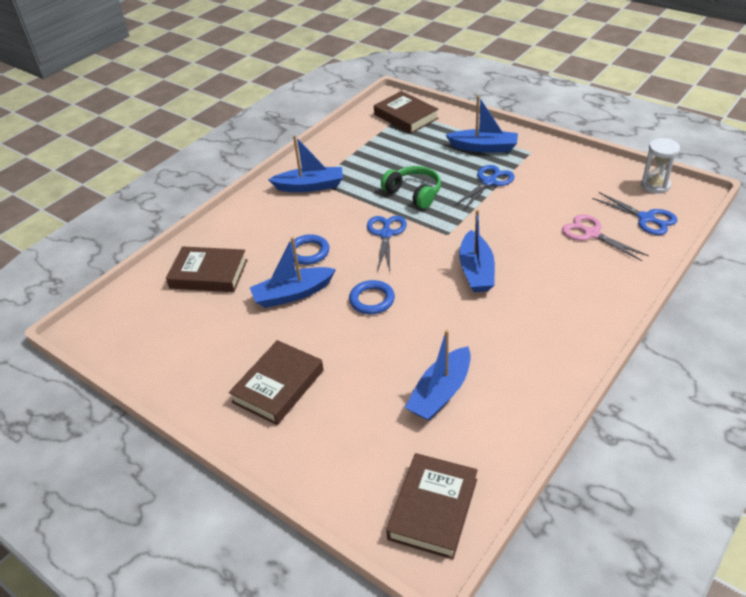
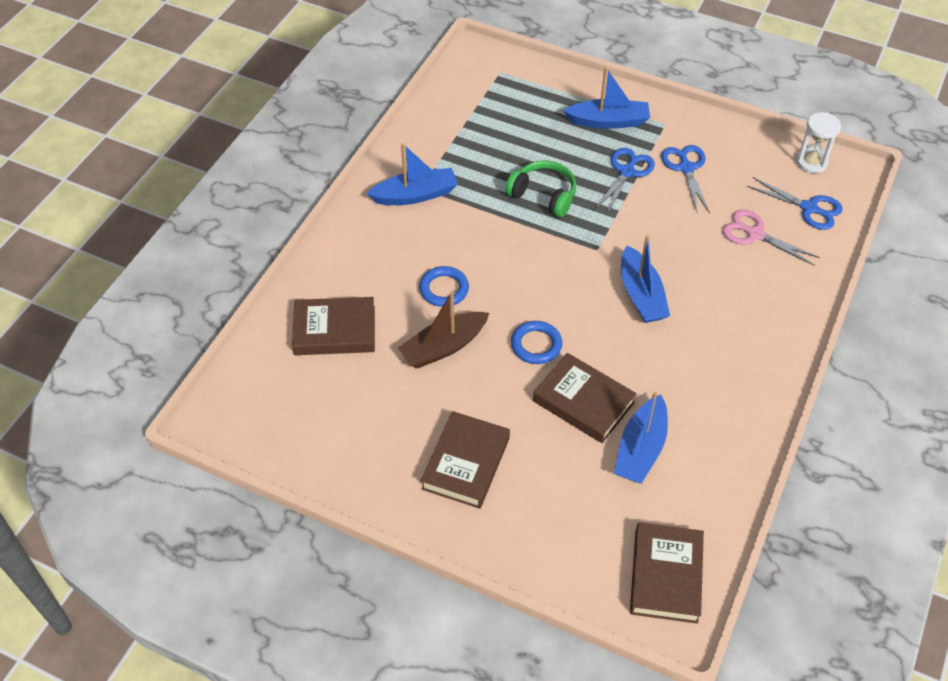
camera: 15 degrees left, 10 degrees up
(293, 294) = (444, 347): blue boat -> brown boat
(386, 234) = (527, 255): blue scissors -> blue scissors (686, 168)
(406, 116) = (502, 80): brown book -> brown book (583, 402)

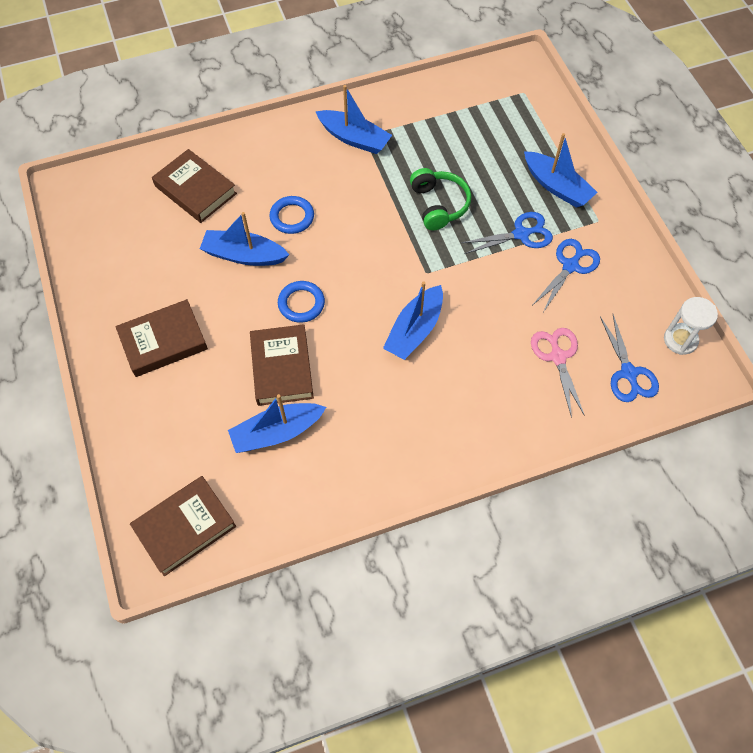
camera: 45 degrees right, 10 degrees up
(444, 347) = (244, 255): brown boat -> blue boat

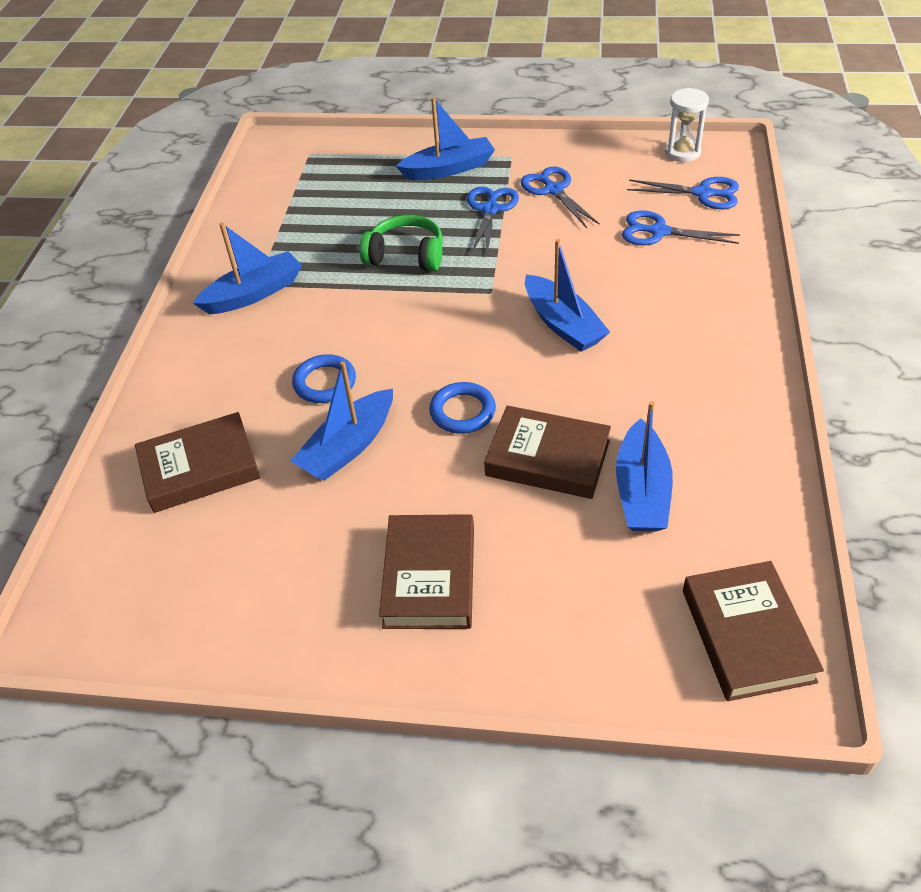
camera: 60 degrees left, 15 degrees down
(557, 357) = (659, 232): pink scissors -> blue scissors

